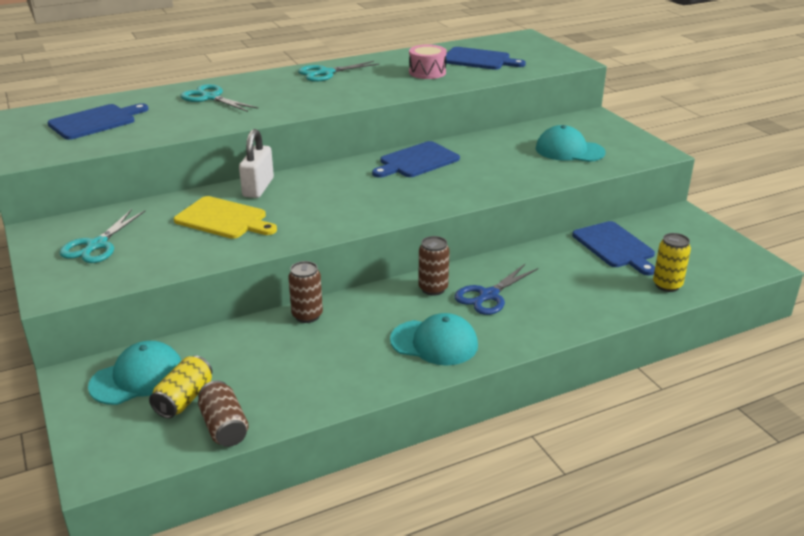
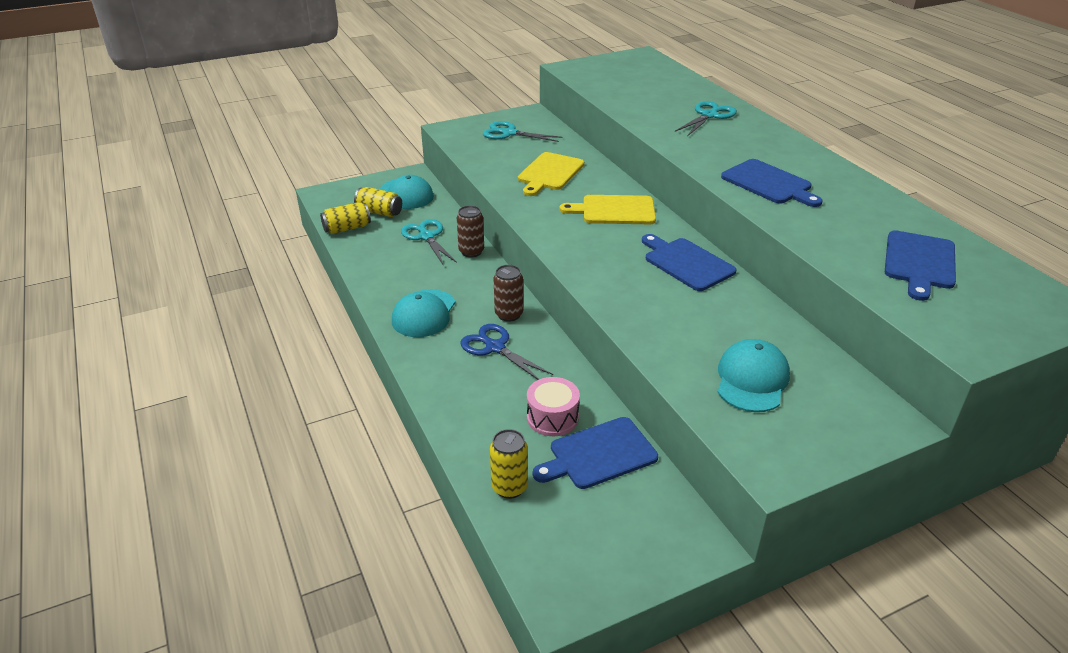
camera: 90 degrees right, 5 degrees up
(95, 121) = (640, 80): blue cutting board -> blue cutting board (769, 183)
(224, 427) = (347, 228): brown can -> yellow can
(258, 187) = (609, 183): white padlock -> none
(319, 187) = (614, 210): none -> yellow cutting board
(325, 73) = (806, 164): turquoise scissors -> turquoise scissors (426, 236)
(427, 72) = (843, 224): pink drum -> pink drum (552, 417)

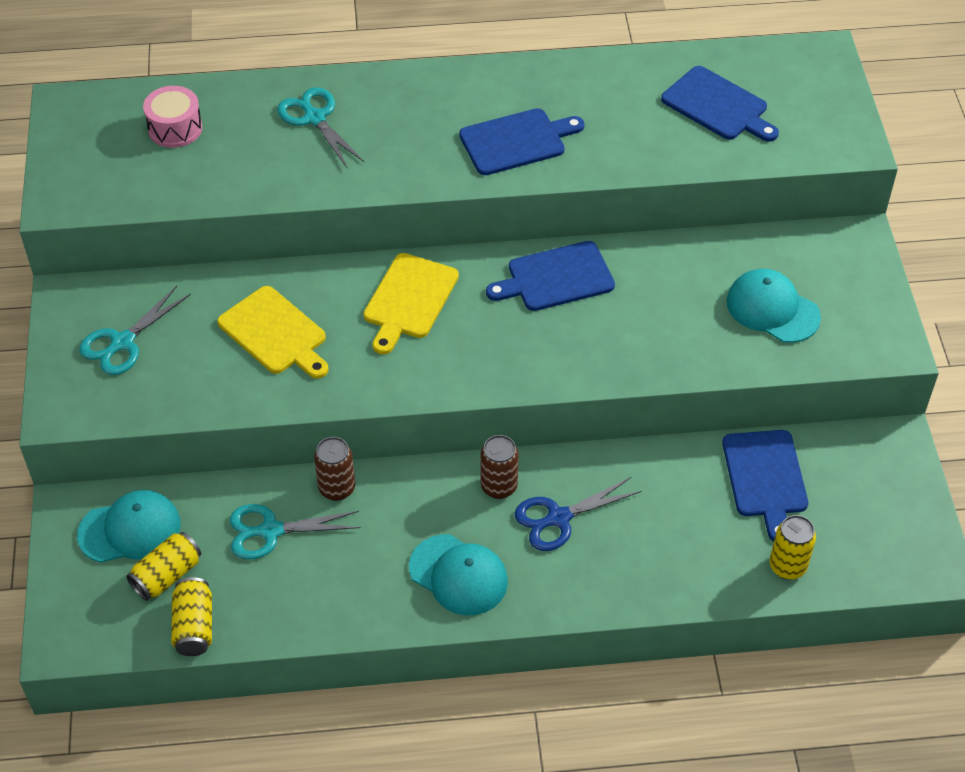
camera: 70 degrees left, 15 degrees up
(552, 417) = (698, 500): pink drum -> pink drum (175, 128)

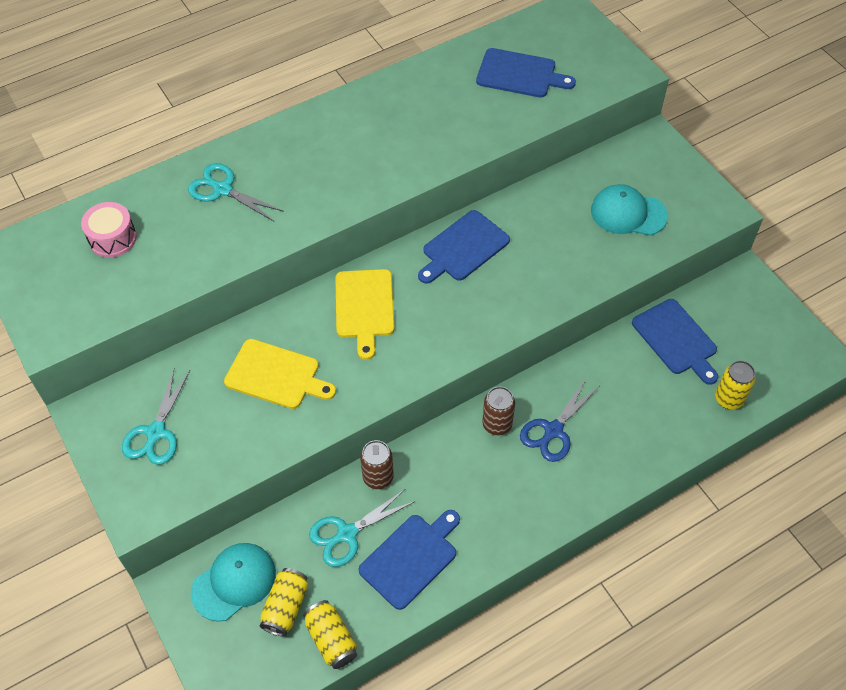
camera: 25 degrees left, 5 degrees up
(458, 575) = (507, 507): turquoise cap -> none
(516, 141) = (390, 152): blue cutting board -> blue cutting board (411, 558)

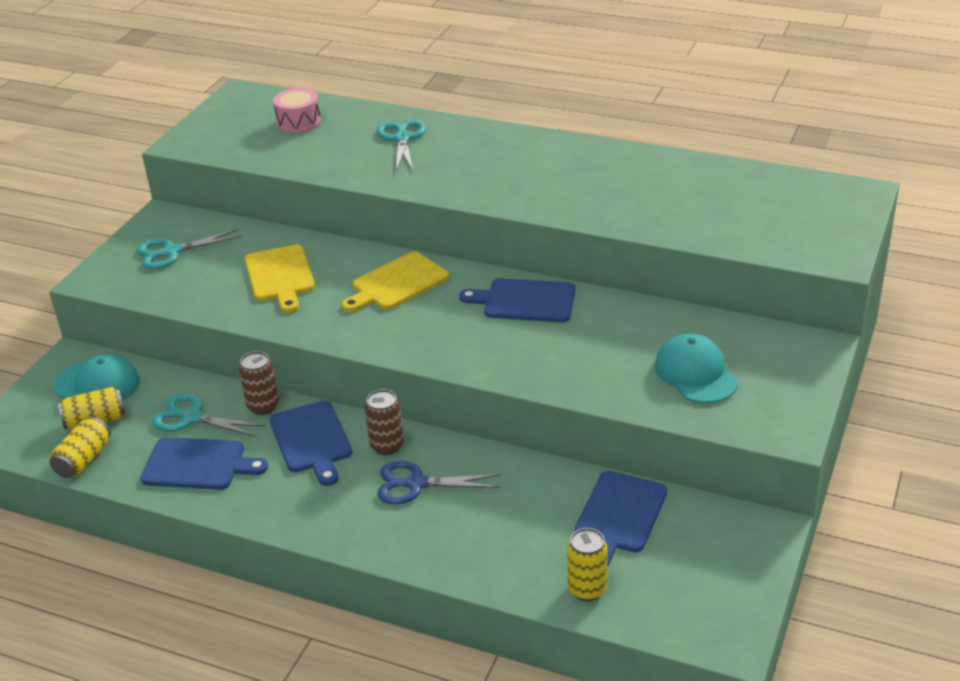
camera: 55 degrees right, 20 degrees down
(520, 74) = (733, 204): blue cutting board -> blue cutting board (312, 440)

